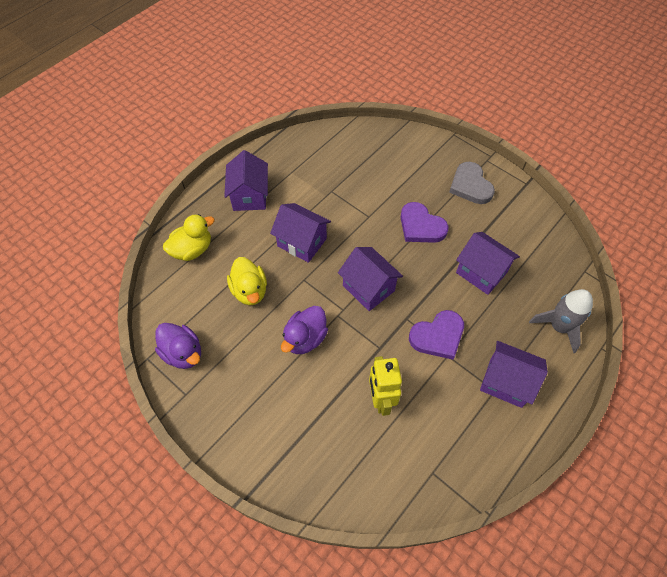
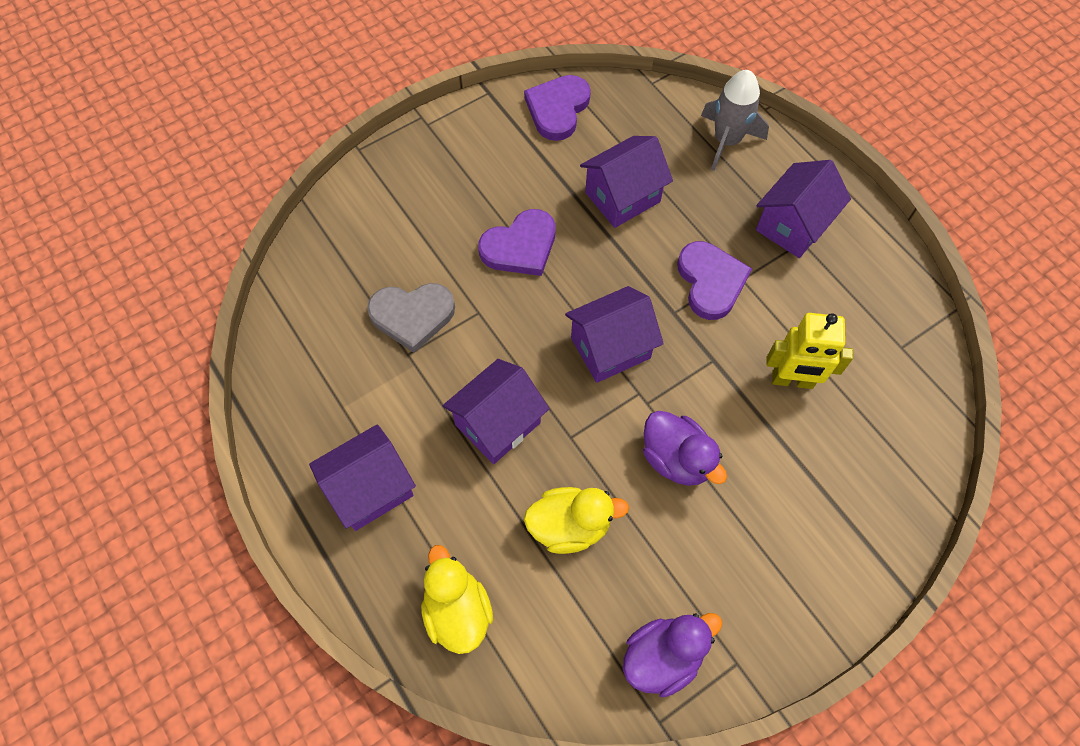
camera: 75 degrees left, 5 degrees up
(249, 196) = (370, 489): purple house -> purple house turned 45 degrees counterclockwise
(470, 185) = (467, 160): grey heart -> grey heart (412, 316)
(533, 222) = (557, 109): none -> purple heart

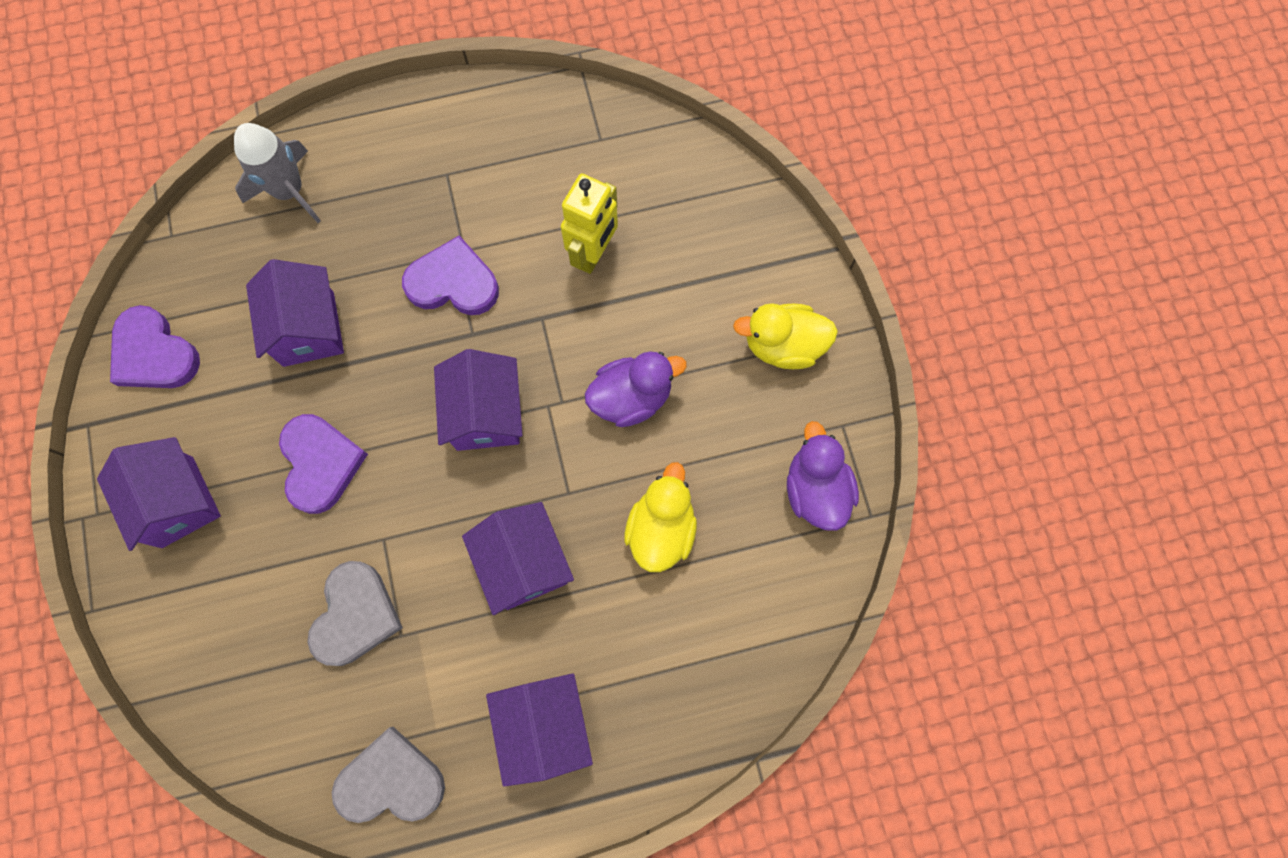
camera: 70 degrees left, 10 degrees up
(295, 389) = (391, 780): none -> grey heart
(457, 611) = (706, 672): yellow duck -> yellow duck (783, 345)
(793, 225) = (424, 173): purple house -> purple house (177, 502)

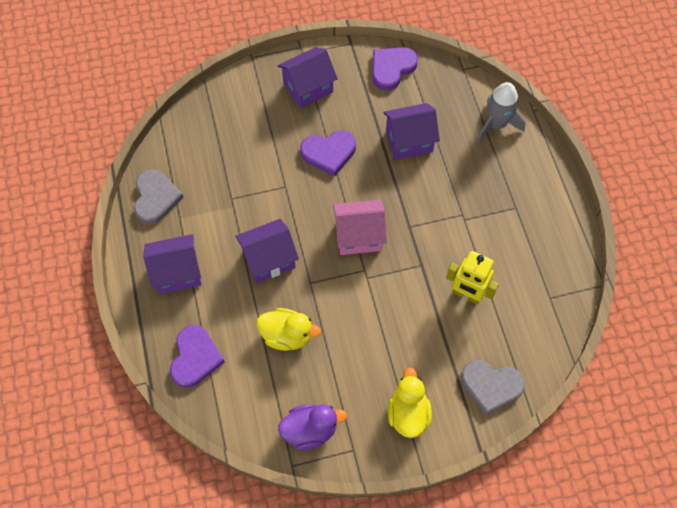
camera: 90 degrees right, 10 degrees down
(355, 615) = (243, 176): grey heart -> grey heart (490, 386)
(453, 282) = (442, 215): purple heart -> purple heart (195, 358)
(486, 414) = (359, 236): purple house -> pink house
(631, 397) = (370, 318): purple duck -> none

